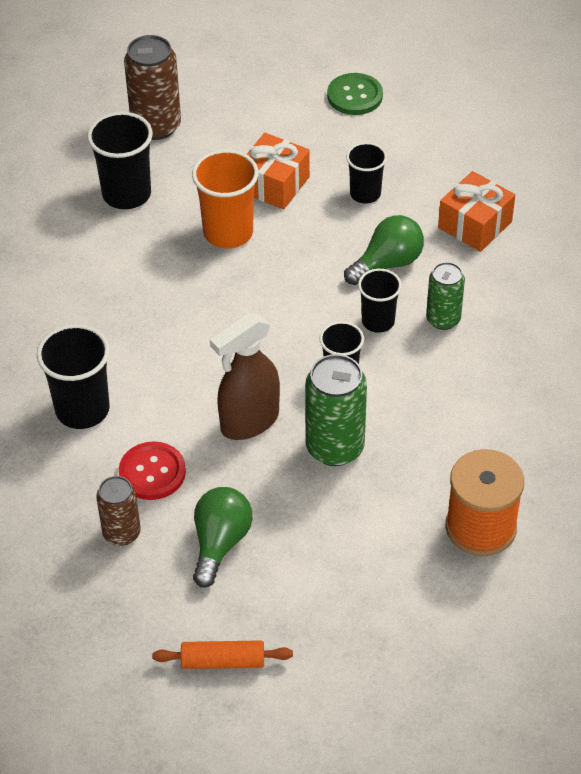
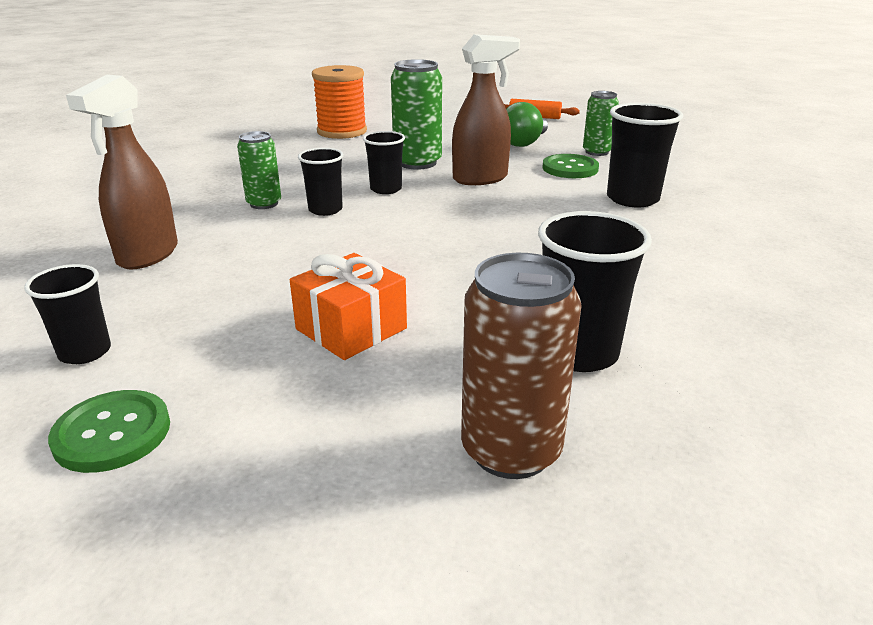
camera: 165 degrees left, 20 degrees down
(121, 533) = (596, 152): brown can -> green can
(152, 472) = (570, 168): red button -> green button
(228, 232) = (443, 290): orange cup -> none
(365, 194) = (239, 300): black cup -> black cup (85, 352)
(387, 263) = (276, 241): green light bulb -> none
(475, 225) = (147, 255): orange gift -> brown spray bottle

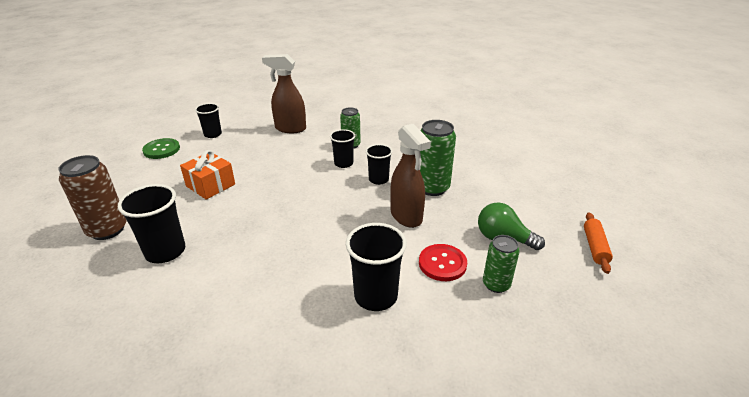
camera: 85 degrees right, 5 degrees up
(342, 131) = (490, 152): orange spool -> none
(570, 168) = (442, 263): green button -> red button

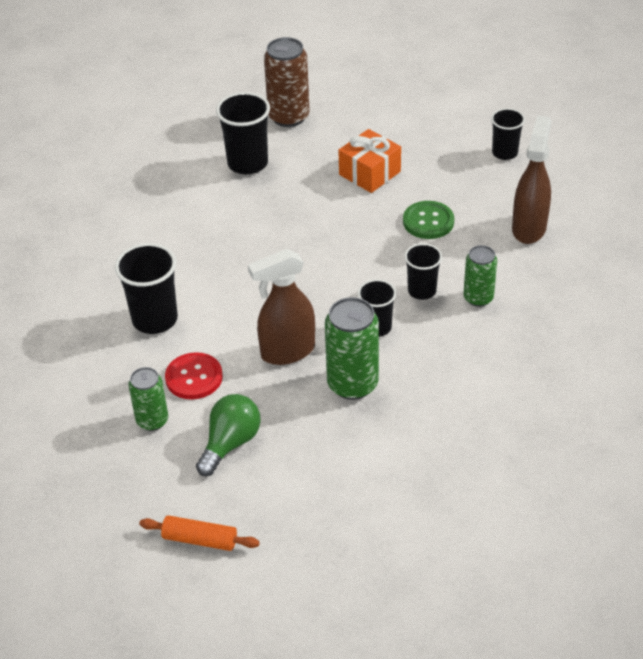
camera: 95 degrees right, 10 degrees up
(161, 150) = (458, 116): green button -> green button (428, 221)

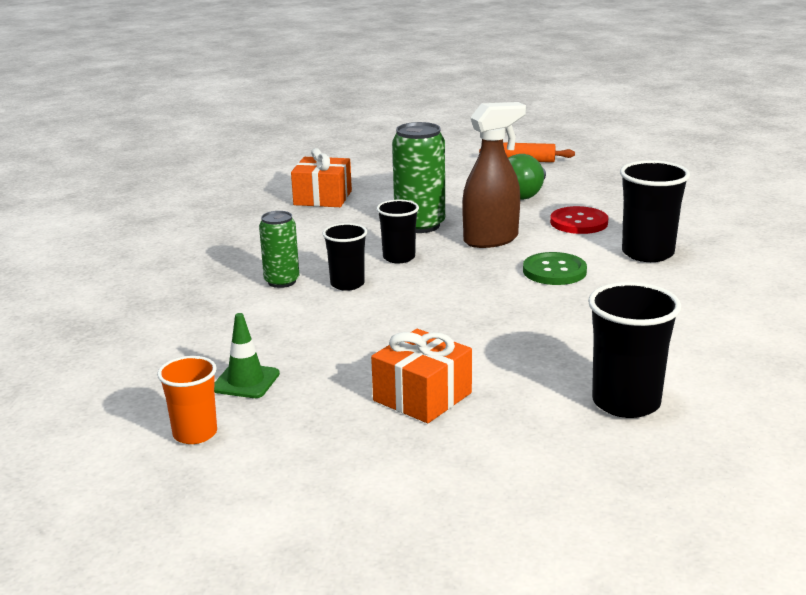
camera: 175 degrees right, 20 degrees down
(152, 420) = (602, 201): green can -> none
(289, 117) = (589, 480): brown can -> none
(428, 221) = (334, 344): green button -> green button (554, 271)
(457, 454) = (323, 198): none -> orange gift
(484, 190) = (246, 381): none -> green traffic cone
(504, 153) = (195, 434): black cup -> orange cup
(529, 228) = (195, 342): brown spray bottle -> none

